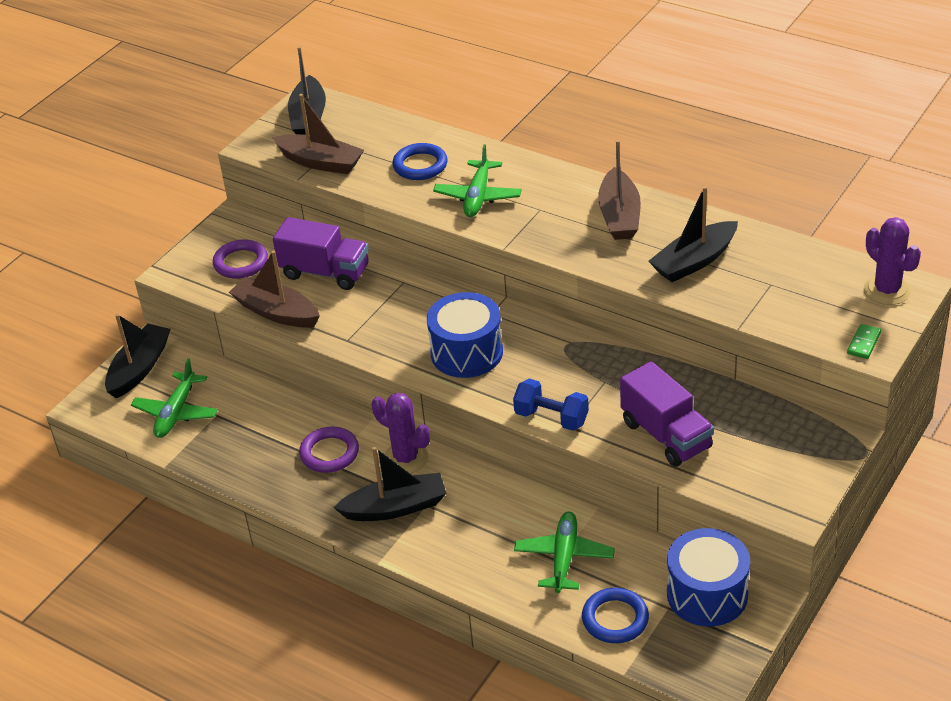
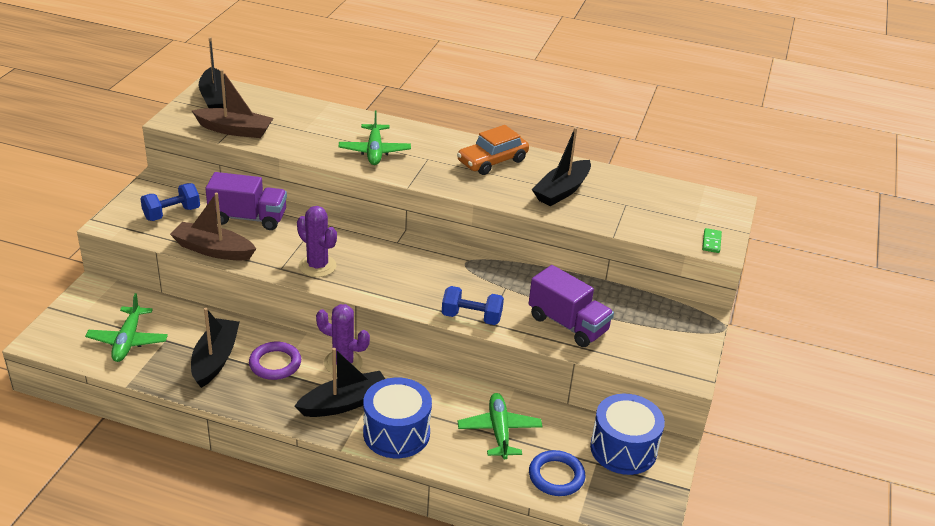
camera: 20 degrees left, 5 degrees down
(139, 368) = (86, 307): black boat -> black boat (215, 359)
(241, 263) = (172, 213): purple ring -> blue dumbbell
(420, 165) = (320, 130): blue ring -> none
(466, 352) = (386, 272): blue drum -> blue drum (396, 433)
(619, 216) = (492, 161): brown boat -> orange car
(887, 290) = (713, 205): purple cactus -> purple cactus (317, 266)

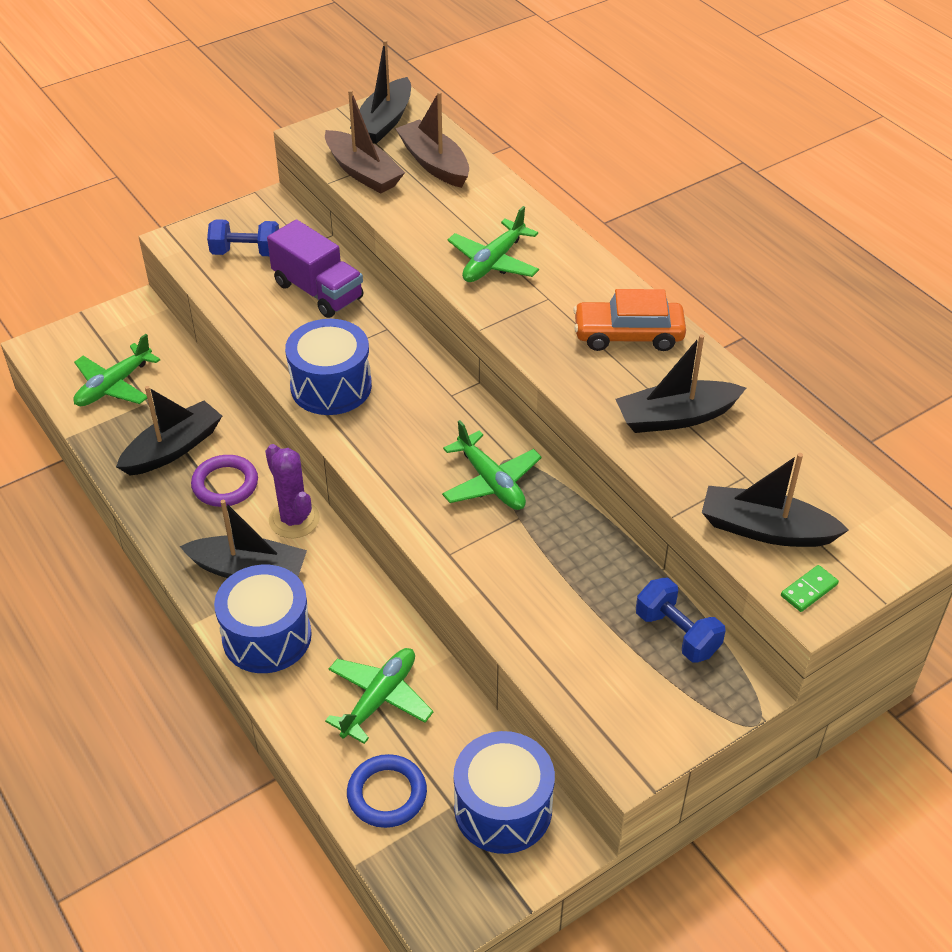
camera: 40 degrees right, 10 degrees up
(213, 250) = (244, 316): brown boat -> brown boat (434, 163)
(317, 266) = (331, 386): purple cactus -> blue drum
(470, 276) = (491, 482): none -> green plane
(471, 317) = (436, 537): blue dumbbell -> blue dumbbell (677, 633)
(568, 324) = (544, 607): purple truck -> none
(662, 224) = (765, 529): none -> black boat

